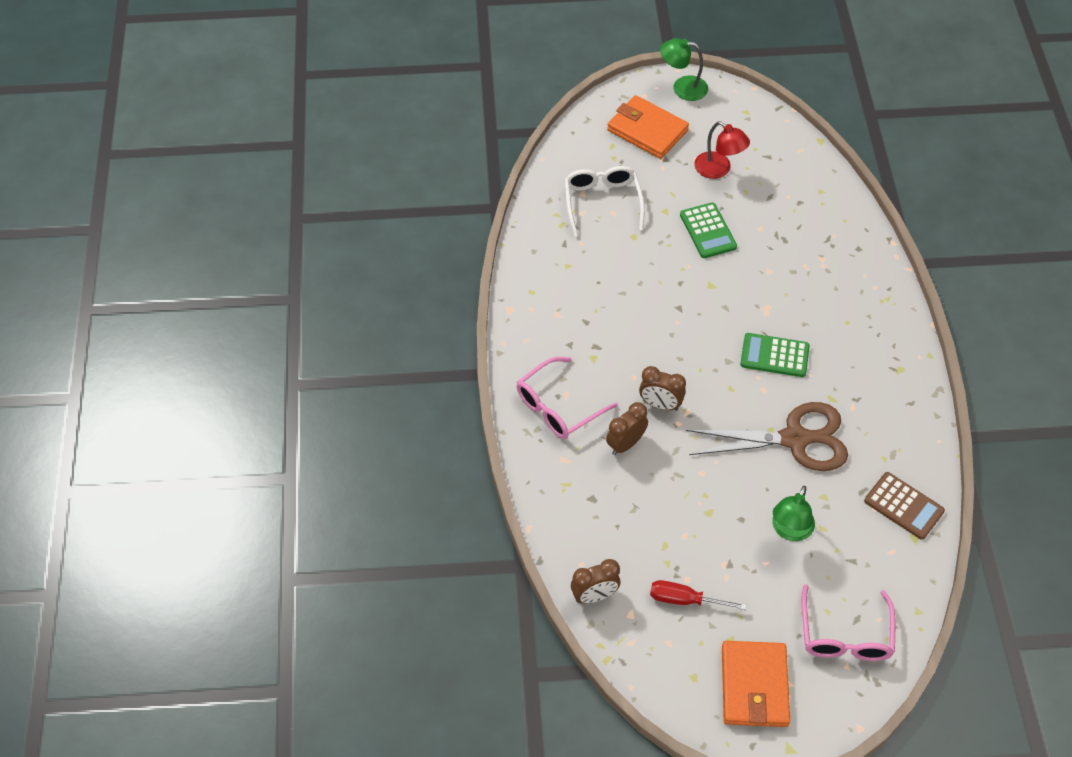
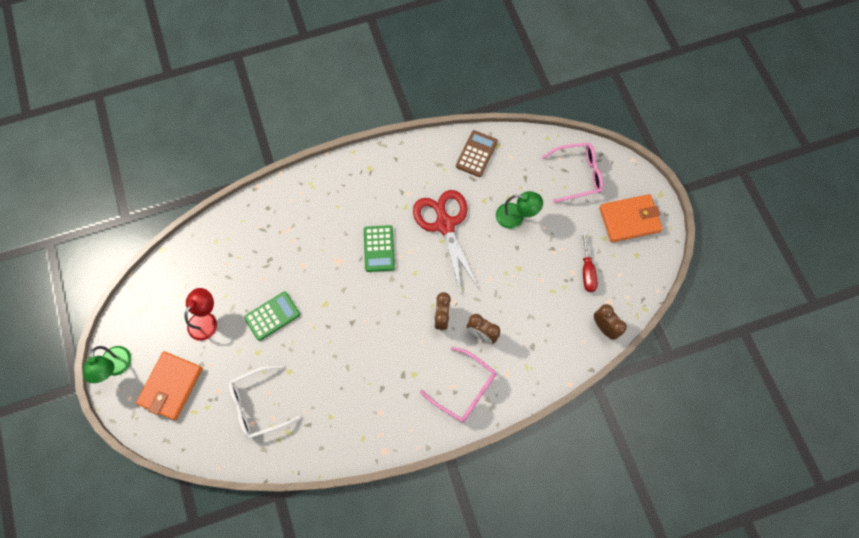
camera: 105 degrees left, 15 degrees up
(795, 439) = (445, 224): brown scissors -> red scissors

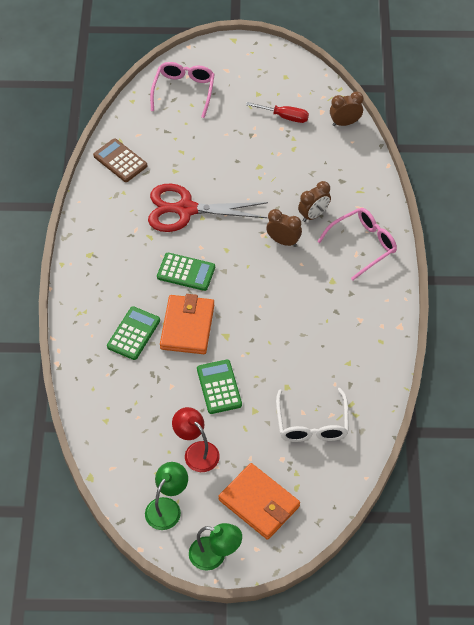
camera: 70 degrees left, 15 degrees down
(303, 231) = (133, 333): none -> green calculator
(516, 217) = (205, 151): green lamp -> green lamp (167, 507)
(629, 220) = (248, 70): orange wallet -> orange wallet (187, 327)

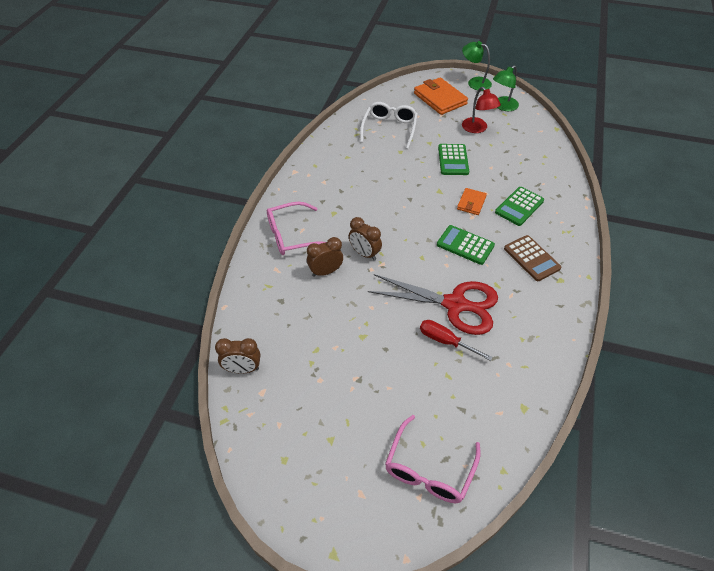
camera: 165 degrees left, 5 degrees down
(120, 161) = (524, 380): brown calculator -> brown calculator (531, 258)
(187, 327) = (471, 203): orange wallet -> orange wallet, size x0.55
(284, 117) = (310, 395): red screwdriver -> red screwdriver (446, 341)

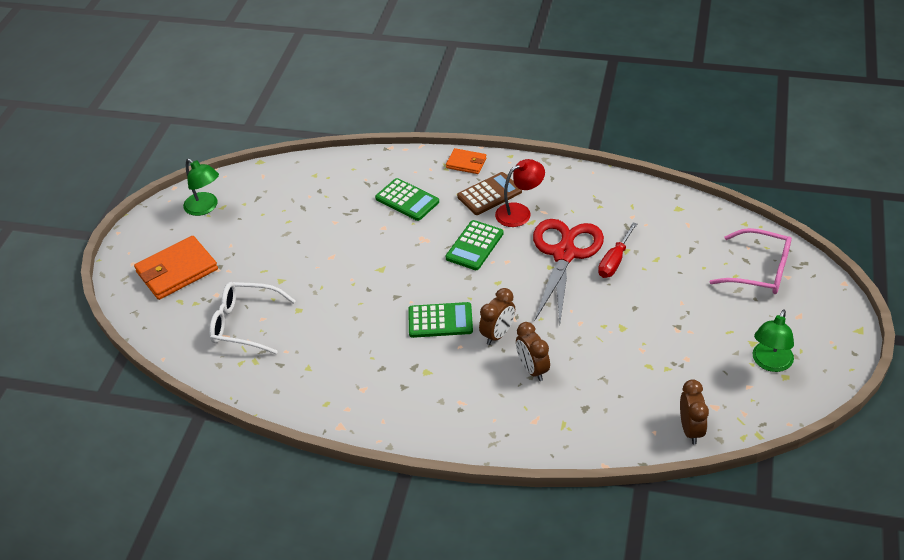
camera: 90 degrees left, 5 degrees down
(292, 235) = (473, 411): pink glasses -> none
(453, 160) = (319, 256): green calculator -> green calculator (440, 321)
(471, 203) = (402, 240): orange wallet -> orange wallet (466, 163)
(474, 82) = (141, 234): green lamp -> green lamp (770, 363)
(477, 129) = (253, 233): red lamp -> red lamp (519, 212)

